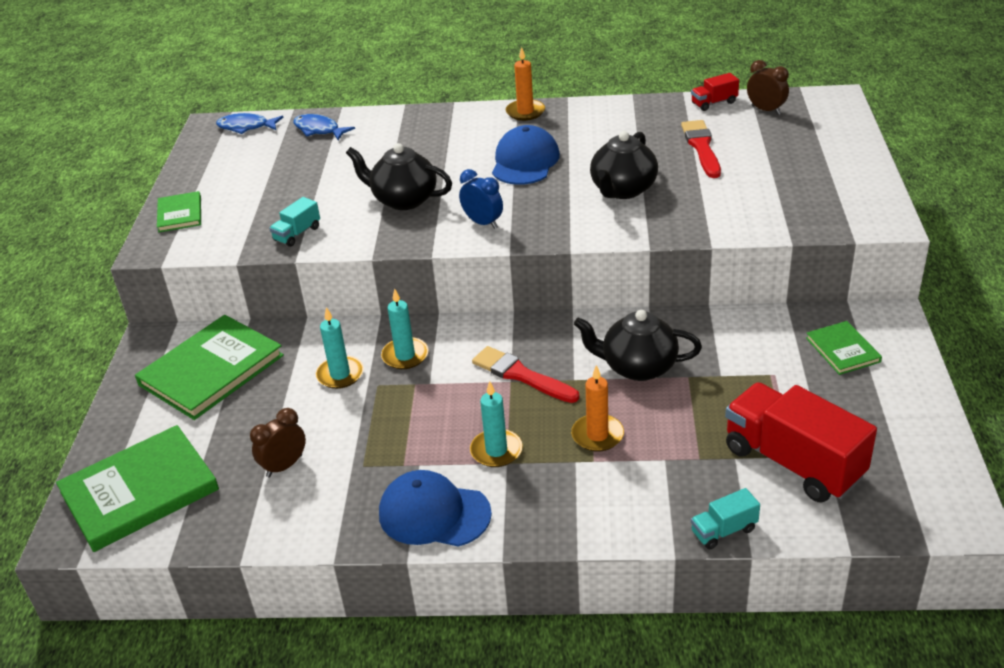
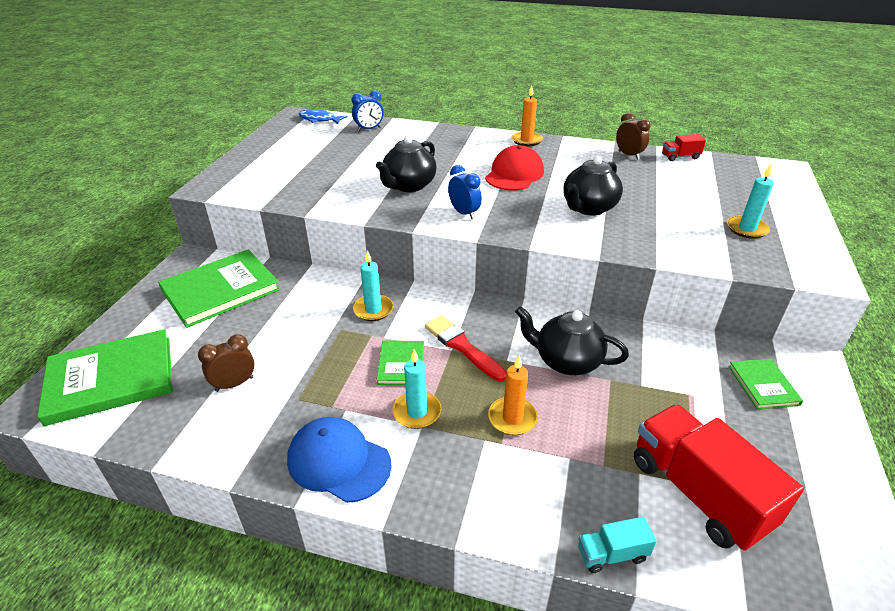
camera: 10 degrees right, 0 degrees up
(180, 214) = (240, 168): green book -> green book (401, 364)
(297, 234) = (316, 196): turquoise truck -> none
(319, 130) = (369, 129): blue fish -> blue clock
(340, 374) = (315, 314): turquoise candle -> turquoise candle (747, 229)
(403, 200) = (408, 185): black teapot -> black teapot turned 90 degrees counterclockwise
(525, 161) = (514, 174): blue cap -> red cap
(701, 147) = (663, 187): red brush -> none
(766, 110) = (723, 168): brown clock -> brown clock (628, 155)

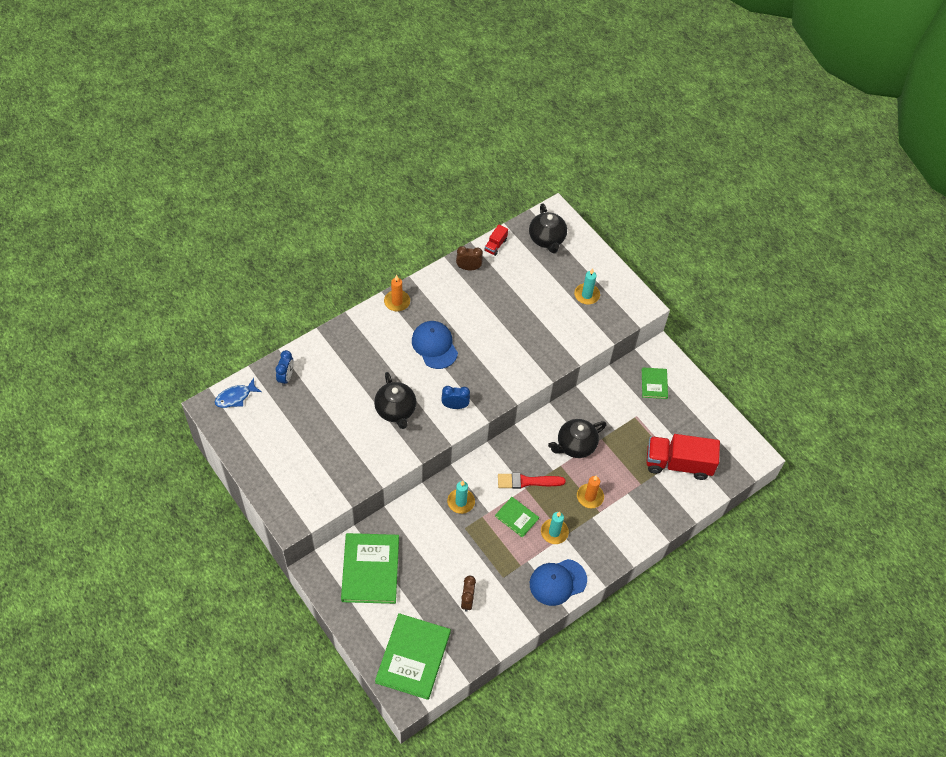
camera: 55 degrees left, 20 degrees up
(514, 174) = (434, 346): red cap -> blue cap
(588, 208) = (505, 343): black teapot -> black teapot (547, 239)
(612, 554) = (677, 516): turquoise truck -> none
(763, 385) = (654, 384): green book -> green book turned 60 degrees clockwise

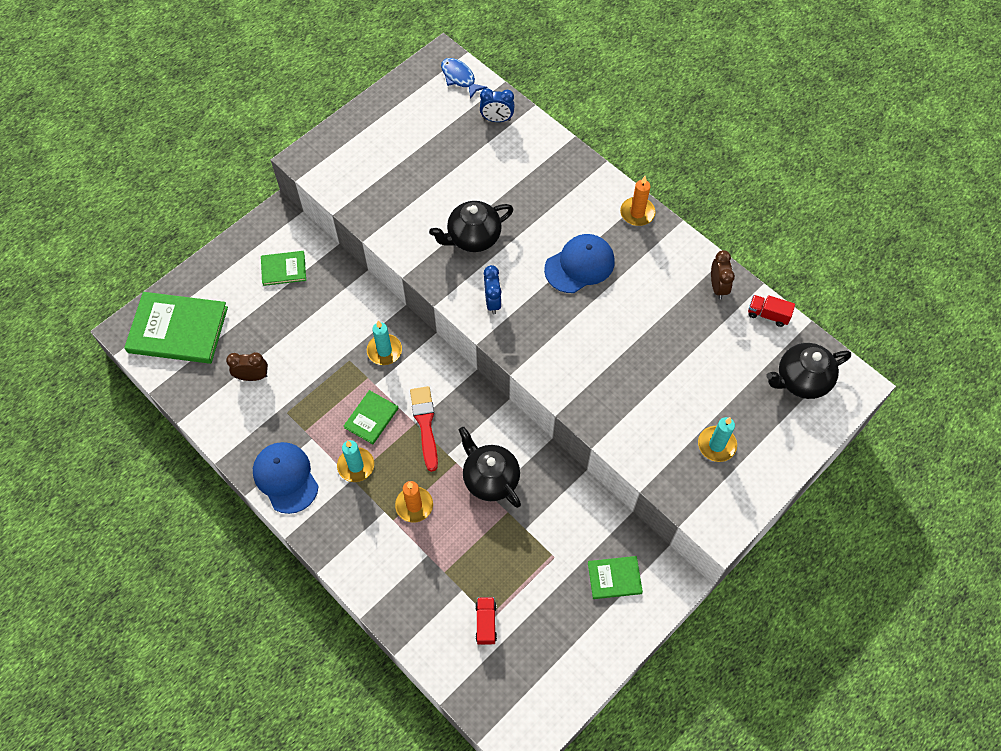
camera: 85 degrees right, 5 degrees up
(370, 569) = (283, 269): green book -> green book, size x0.52
(678, 463) = (486, 623): red truck -> red truck, size x0.45

